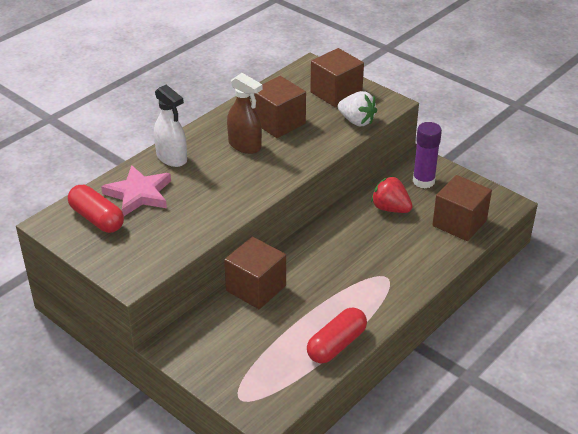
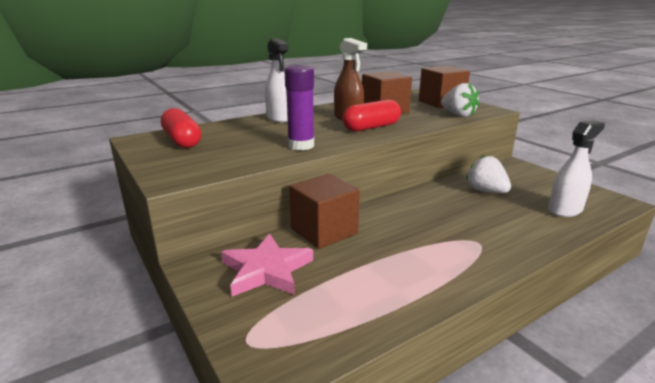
camera: 15 degrees right, 15 degrees down
(139, 194) = (233, 132): pink star -> pink star (267, 270)
(336, 345) = (403, 299): red capsule -> red capsule (371, 127)
(390, 208) = (486, 191): red strawberry -> white strawberry
(423, 181) = (521, 177): purple glue stick -> purple glue stick (301, 146)
(459, 223) = (565, 210): brown cube -> white spray bottle

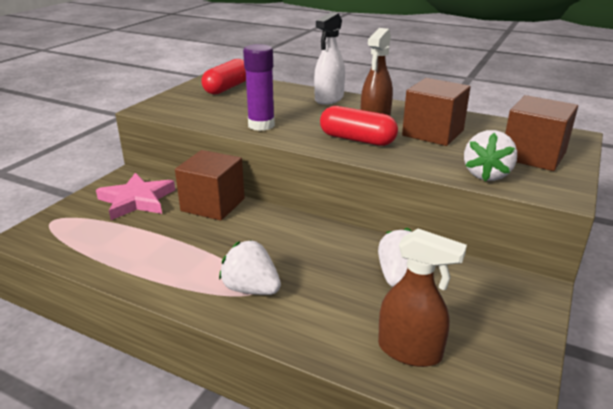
camera: 60 degrees right, 5 degrees up
(475, 243) = (251, 289): none -> white strawberry
(565, 210) = (410, 351): white spray bottle -> brown spray bottle

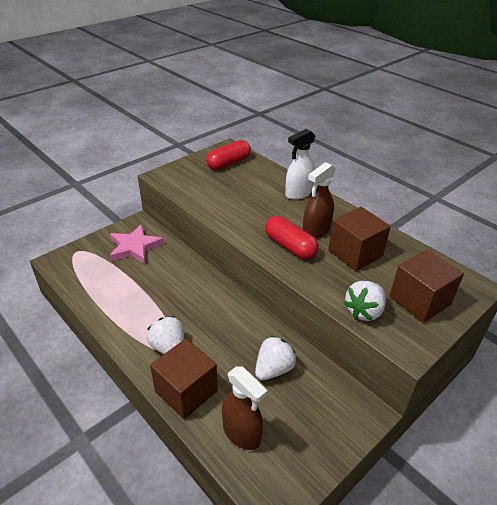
camera: 20 degrees right, 10 degrees up
(213, 205) = (182, 265): brown cube -> brown cube (186, 391)
(261, 125) = (229, 213): purple glue stick -> none

